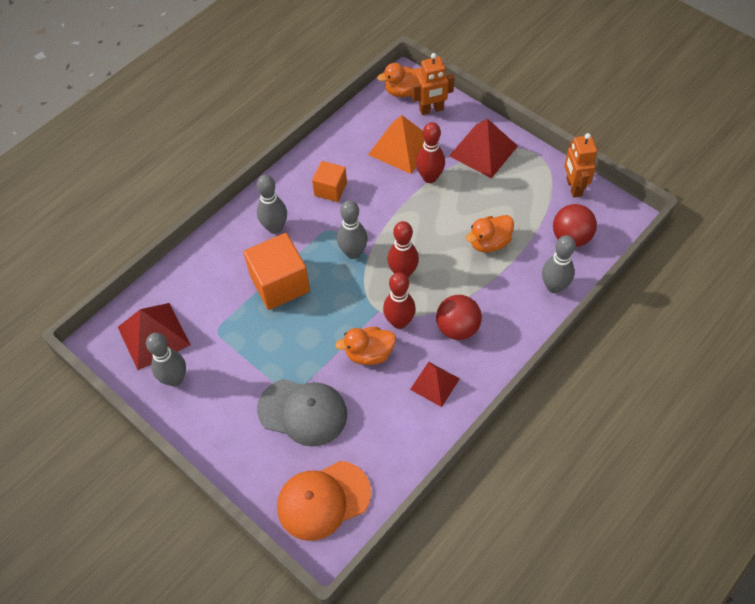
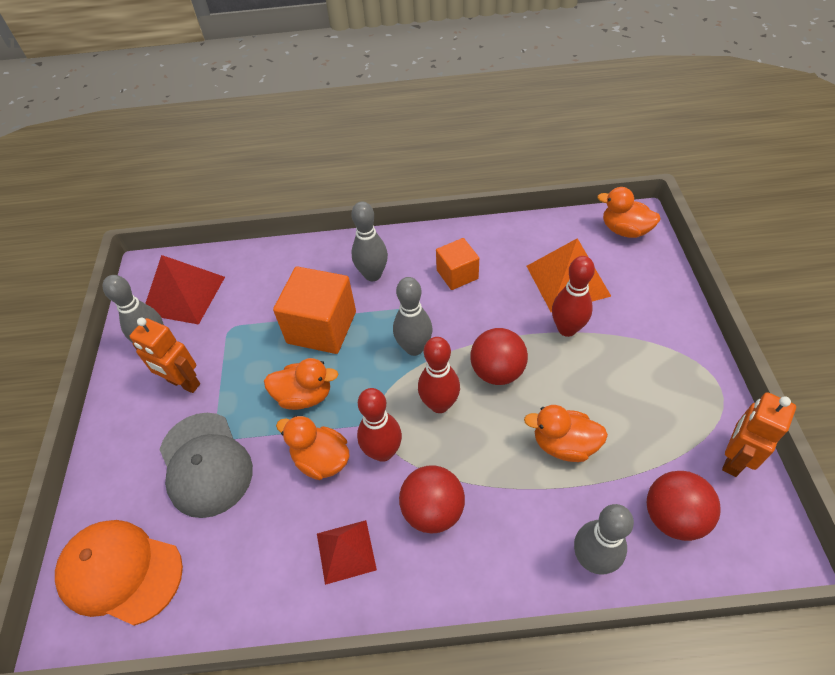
camera: 45 degrees right, 5 degrees down
(318, 330) = (304, 396): none -> orange duck
(415, 230) = (497, 371): none -> red ball
(431, 110) = (637, 264): orange robot -> orange robot (183, 383)
(483, 150) = (655, 341): red pyramid -> none

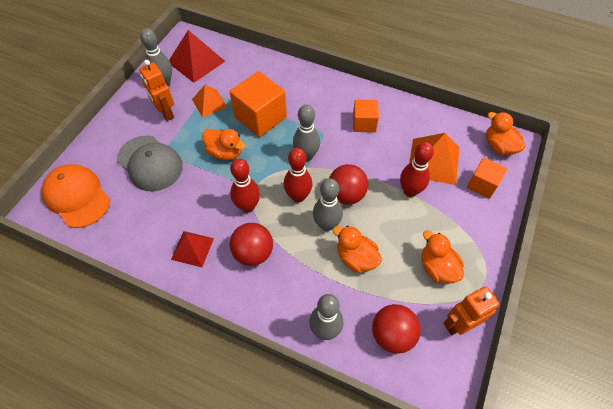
camera: 25 degrees right, 5 degrees up
(205, 464) = (150, 163): grey cap -> grey cap turned 45 degrees counterclockwise
(239, 341) = (209, 103): none -> orange pyramid
(321, 459) = (211, 193): orange duck -> orange duck (437, 268)
(373, 275) = (311, 99): grey bowling pin -> grey bowling pin (326, 225)
(639, 282) = (482, 185): none -> orange cube

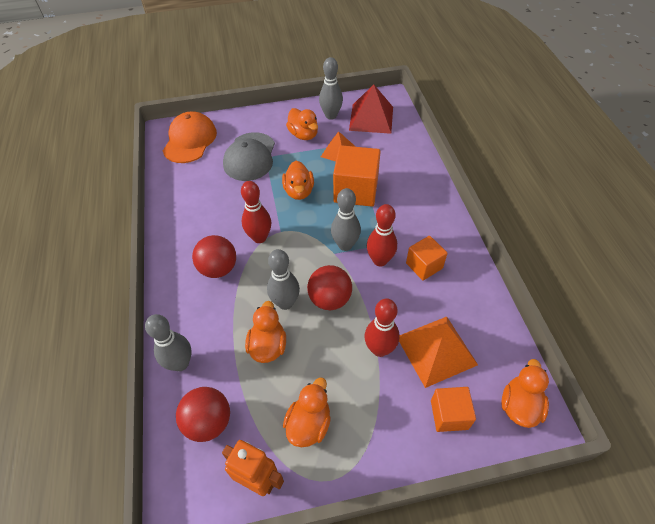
camera: 55 degrees right, 5 degrees down
(165, 113) = (303, 135): orange robot -> orange duck
(192, 248) = (194, 228): red pyramid -> none
(298, 196) = (297, 265): red bowling pin -> red bowling pin (380, 260)

